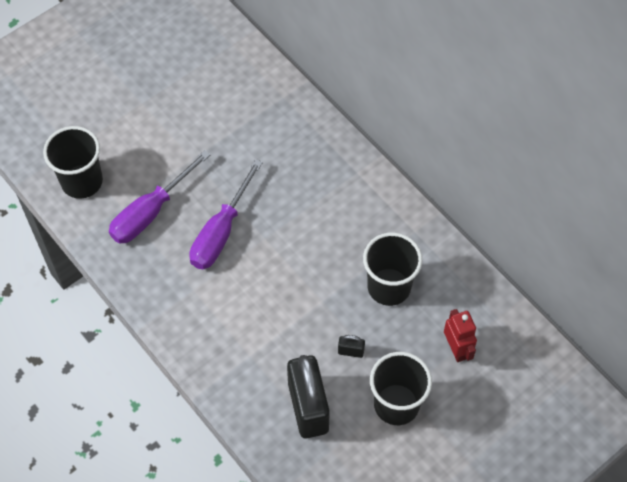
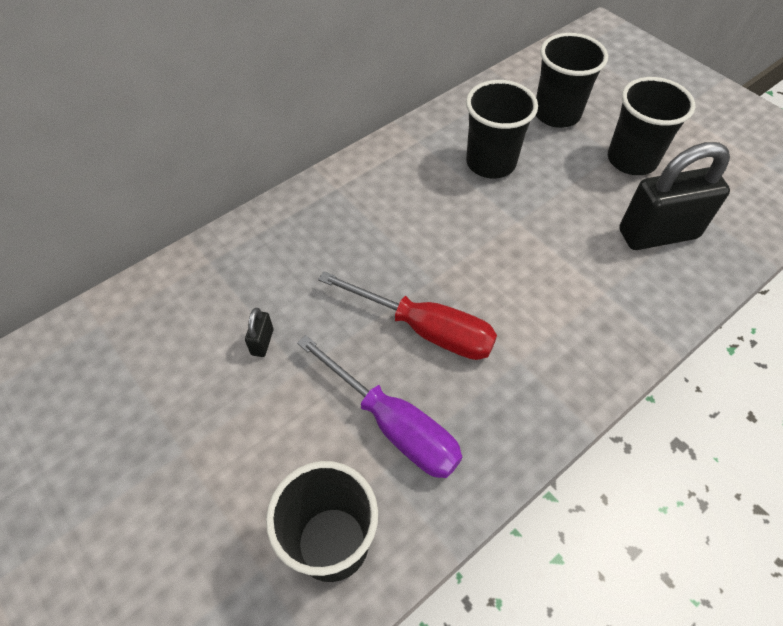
camera: 90 degrees left, 5 degrees down
(221, 232) = (425, 329): purple screwdriver -> red screwdriver
(351, 351) = (577, 196): black padlock -> black padlock (262, 342)
(456, 349) = (557, 114): red robot -> black cup

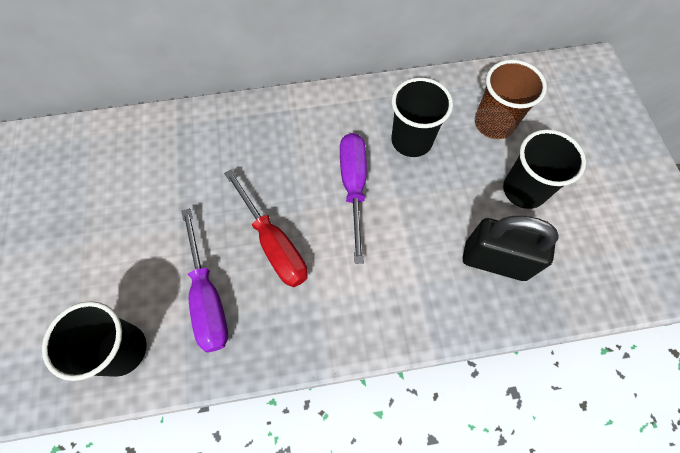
camera: 30 degrees right, 10 degrees up
(262, 342) = (170, 197): black padlock -> none
(467, 232) = (353, 187): none -> purple screwdriver
(557, 114) = (494, 123): black cup -> brown cup

